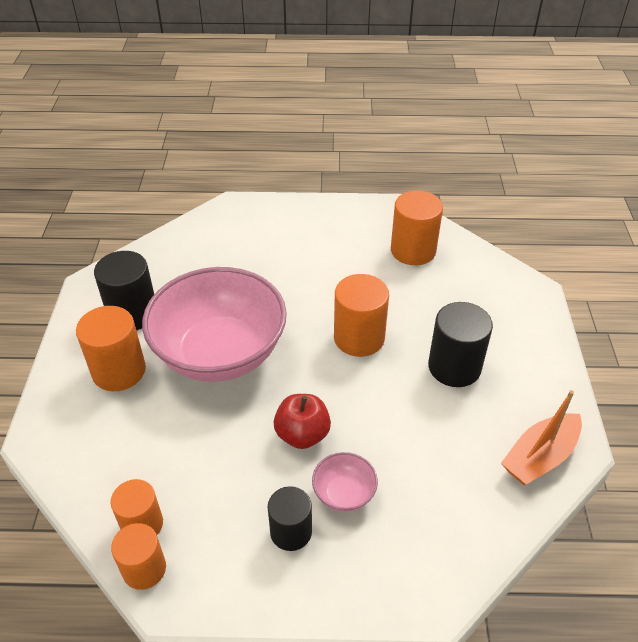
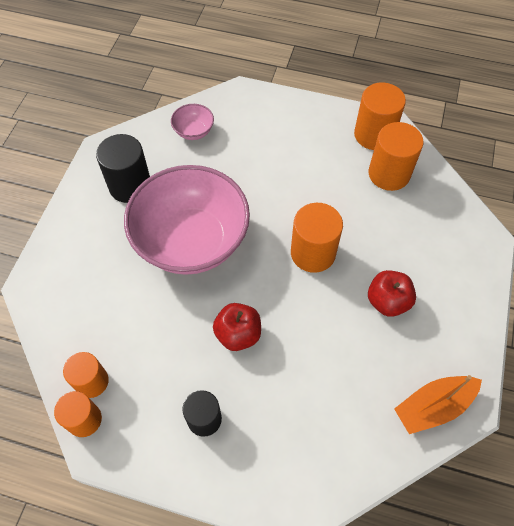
camera: 15 degrees right, 15 degrees up
(119, 371) = (106, 238): orange cylinder -> orange cylinder (374, 134)
(344, 493) = (256, 397): pink bowl -> pink bowl (194, 131)
(454, 367) = (387, 301): black cylinder -> red apple

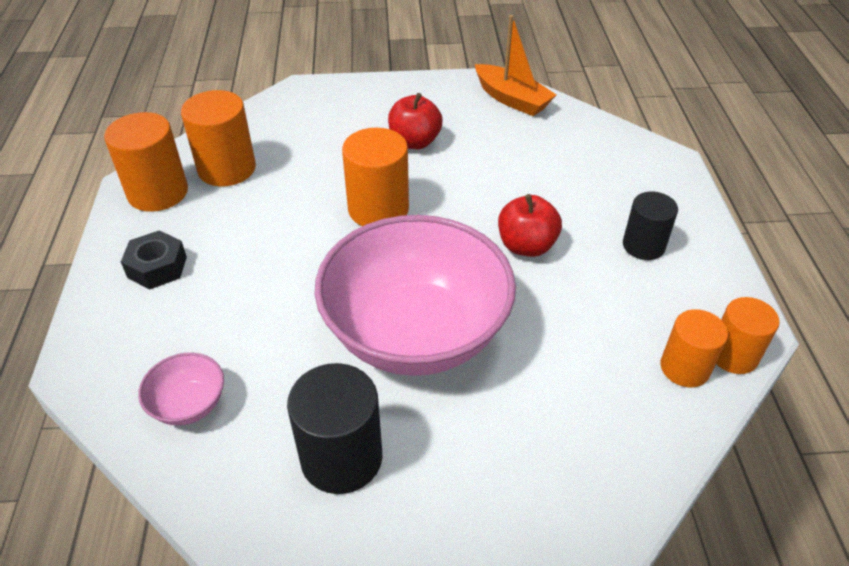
camera: 110 degrees left, 15 degrees down
(301, 128) = (157, 267): none -> black nut

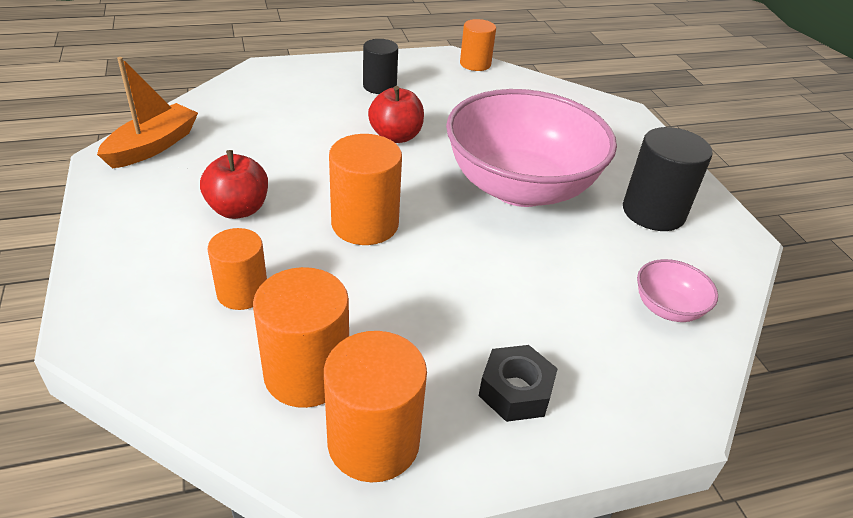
camera: 105 degrees left, 5 degrees down
(684, 368) = (494, 80): orange cylinder -> orange cylinder (242, 292)

